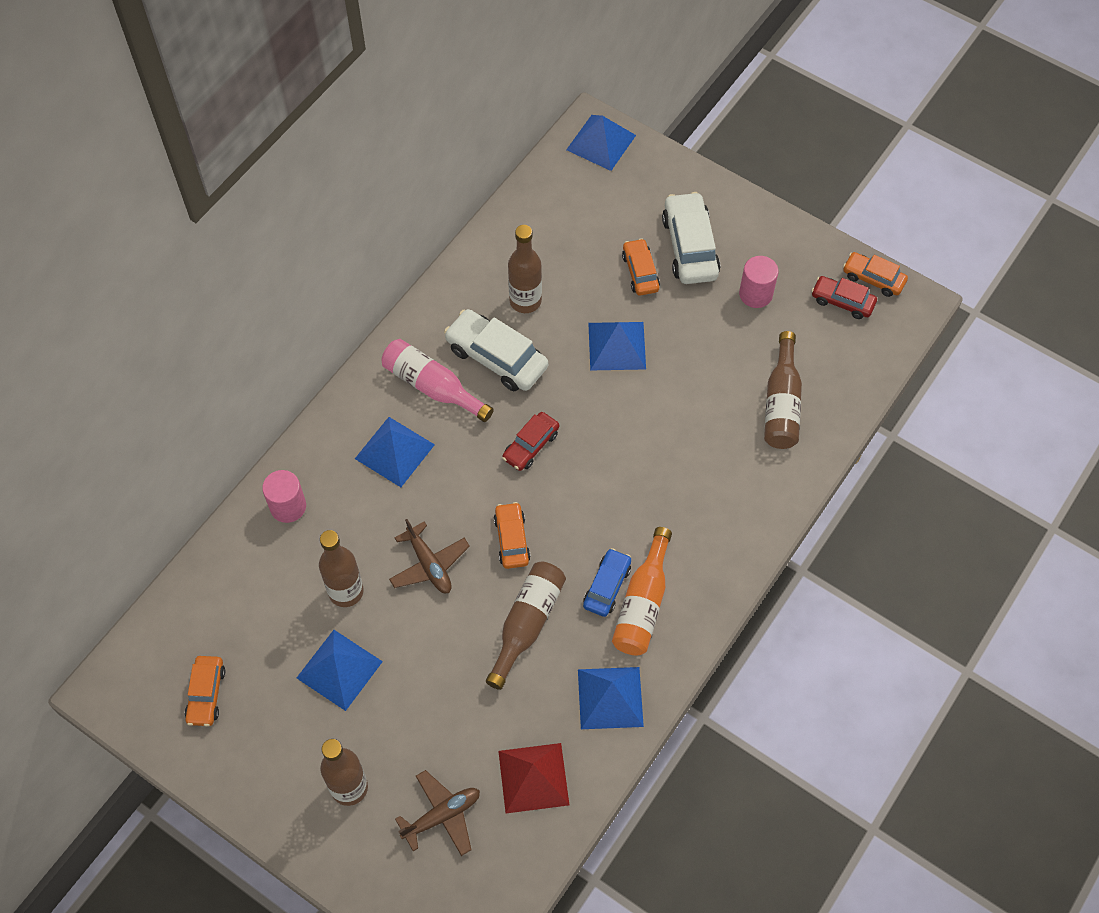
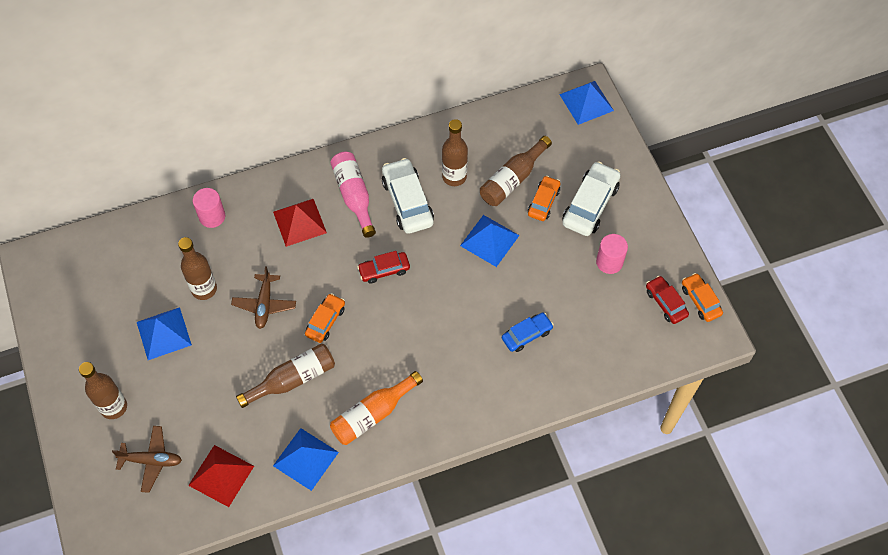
camera: 35 degrees right, 0 degrees up
(206, 694) = (81, 298): orange car -> none
(394, 451) = (299, 222): blue pyramid -> red pyramid
(607, 586) = (359, 388): blue car -> blue car (526, 335)
(781, 403) = (567, 344): brown bottle -> brown bottle (512, 179)

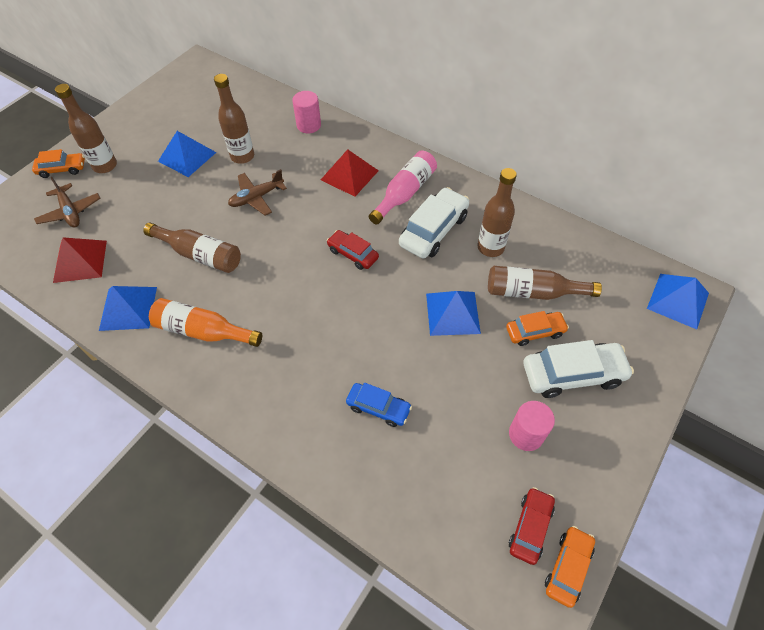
camera: 55 degrees right, 5 degrees down
(325, 321) = (271, 244): orange car -> orange car (62, 169)

